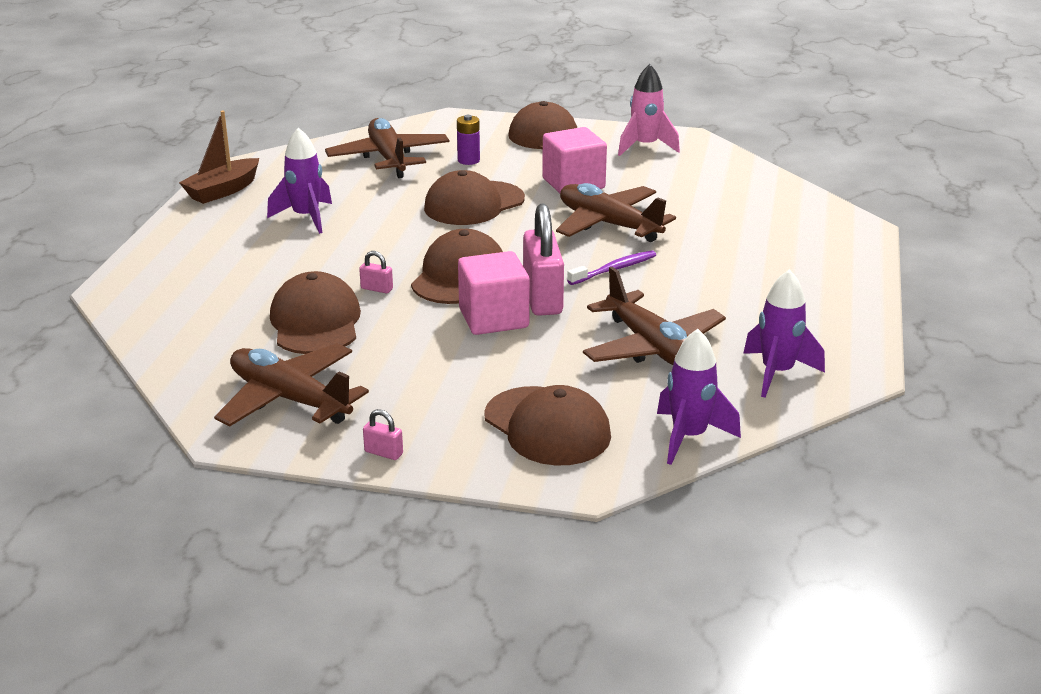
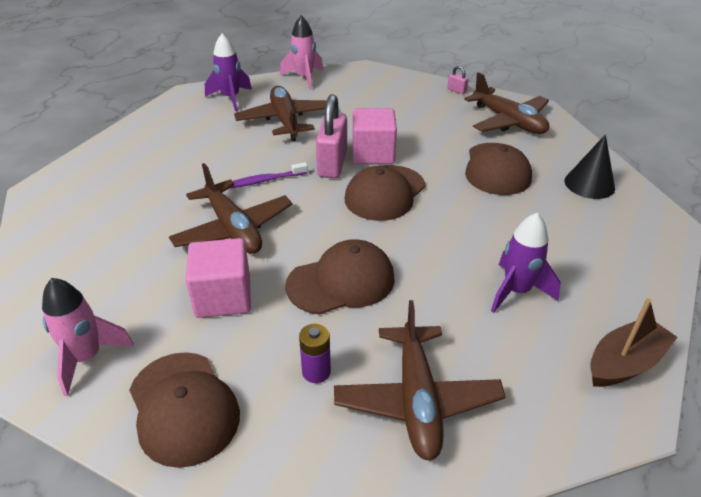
camera: 165 degrees left, 10 degrees up
(192, 320) = (589, 184): none -> black cone
(377, 289) = (451, 191): pink padlock -> none
(547, 427) = (370, 91): brown cap -> none
(689, 437) = (304, 78): purple rocket -> pink rocket

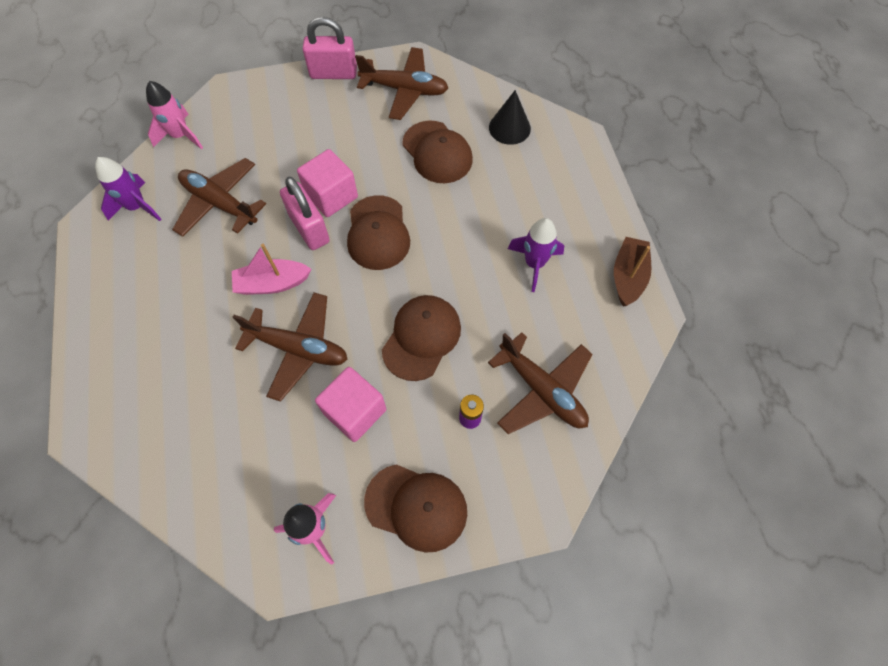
camera: 40 degrees left, 25 degrees up
(265, 180) = (272, 283): purple toothbrush -> pink boat
(456, 90) = (333, 73): pink padlock -> pink padlock, size x2.36

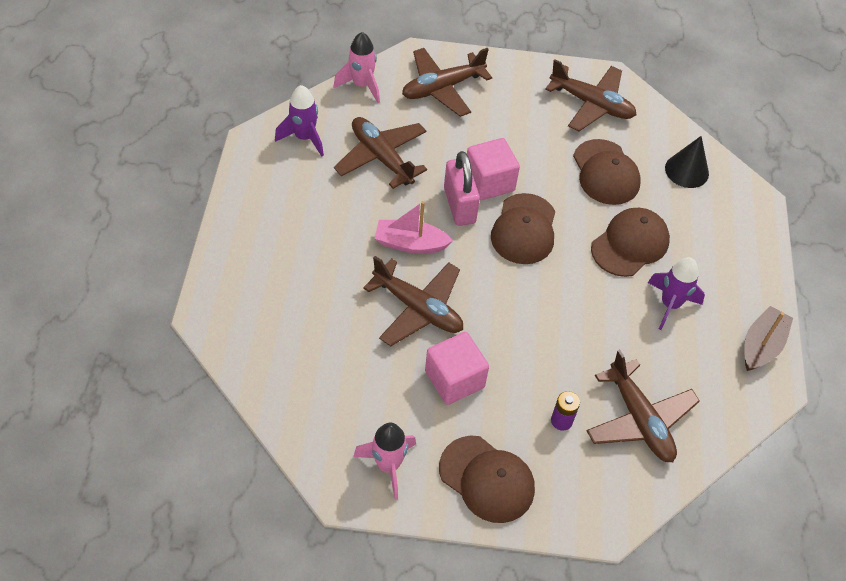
camera: 15 degrees right, 10 degrees down
(260, 115) = (442, 88): none -> brown plane
(333, 73) = (525, 68): pink padlock -> none
(421, 338) = (537, 336): brown cap -> brown cap (630, 244)

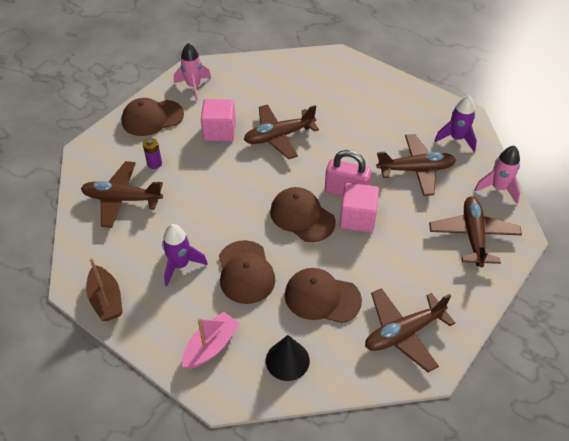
camera: 125 degrees right, 5 degrees down
(410, 244) = (330, 153): pink boat -> pink boat (211, 346)

